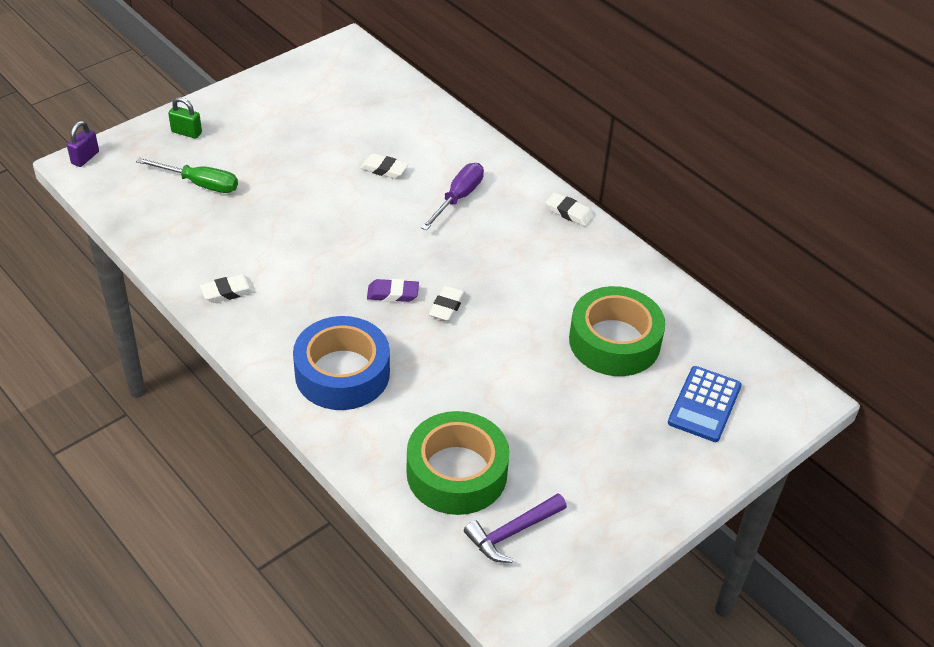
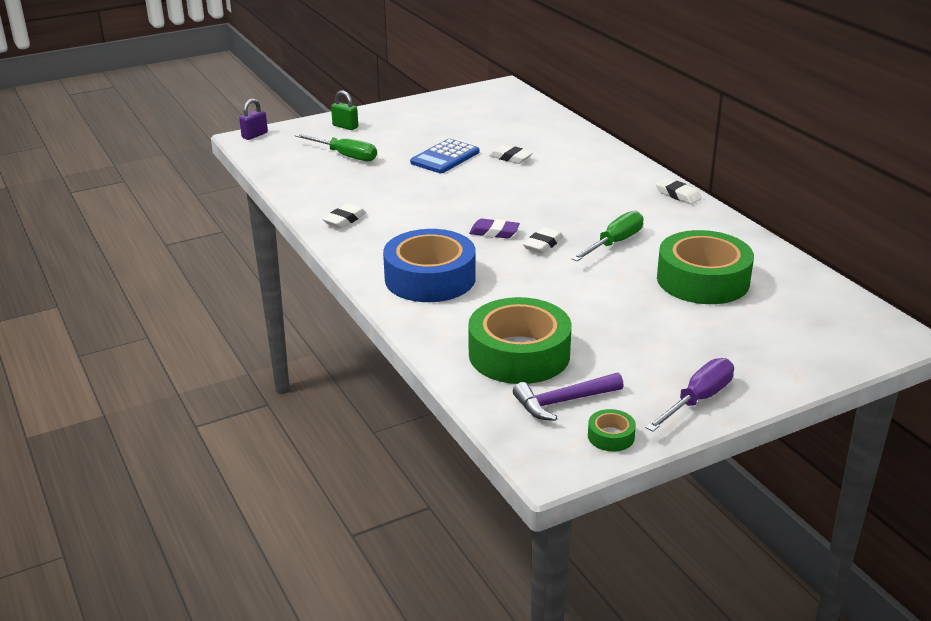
camera: 15 degrees right, 15 degrees down
(228, 292) = (344, 220): white eraser -> white eraser turned 45 degrees counterclockwise
(458, 198) = (574, 179): purple screwdriver -> purple screwdriver (698, 400)
(518, 296) = (614, 243): none -> green screwdriver
(565, 571) = (611, 436): none -> green tape
(704, 404) = (788, 331): blue calculator -> blue calculator (445, 157)

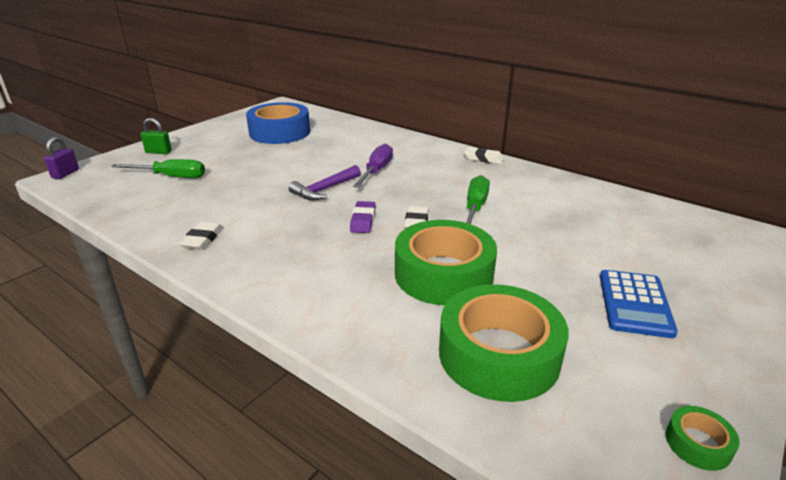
camera: 25 degrees left, 0 degrees up
(430, 278) = (334, 284): blue tape -> blue tape (280, 132)
(445, 157) = (269, 162): blue calculator -> blue calculator (634, 303)
(494, 232) = (363, 220): purple eraser -> purple eraser turned 75 degrees counterclockwise
(510, 158) = (327, 153): white eraser -> none
(563, 402) = (602, 408): purple hammer -> purple hammer (325, 189)
(698, 400) = (716, 357): purple screwdriver -> purple screwdriver (376, 171)
(703, 280) = (577, 224): green tape -> green tape (443, 274)

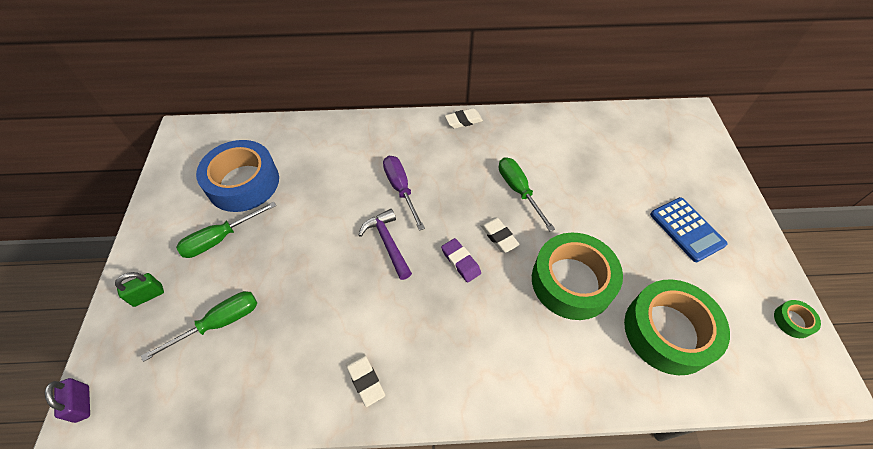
camera: 40 degrees left, 25 degrees up
(229, 147) = (220, 239): none -> green screwdriver
(325, 189) = (387, 243): purple hammer -> purple hammer turned 150 degrees clockwise

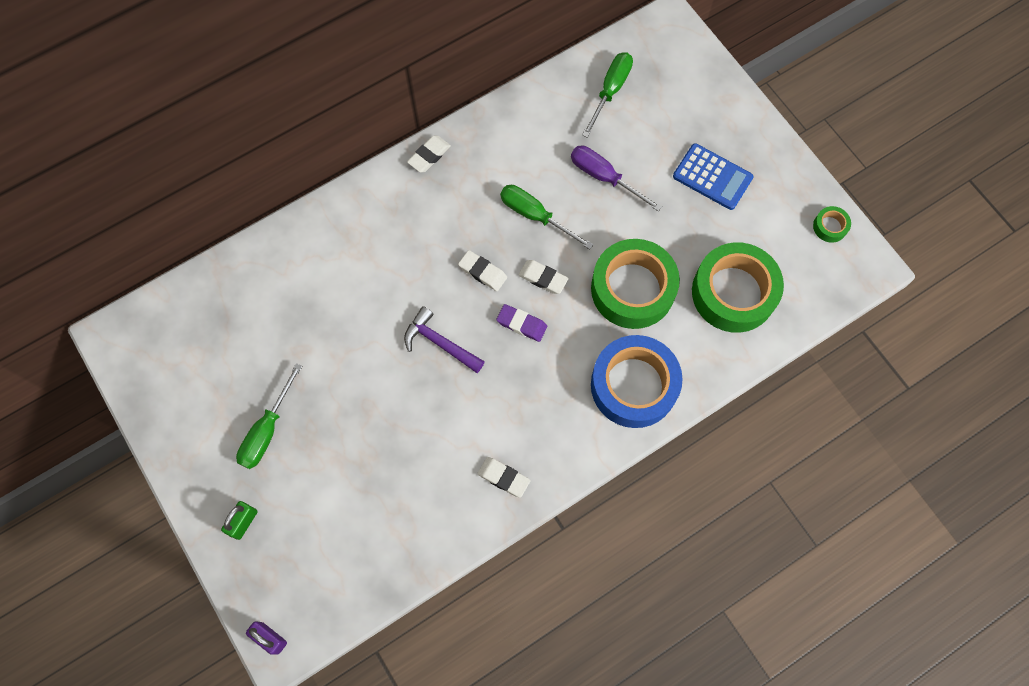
camera: 30 degrees left, 15 degrees up
(219, 323) = (335, 506): green screwdriver -> green screwdriver (610, 91)
(243, 183) = (240, 359): blue tape -> blue tape (633, 385)
(401, 189) = (414, 277): purple screwdriver -> purple screwdriver (604, 177)
(453, 210) = (483, 272): none -> white eraser

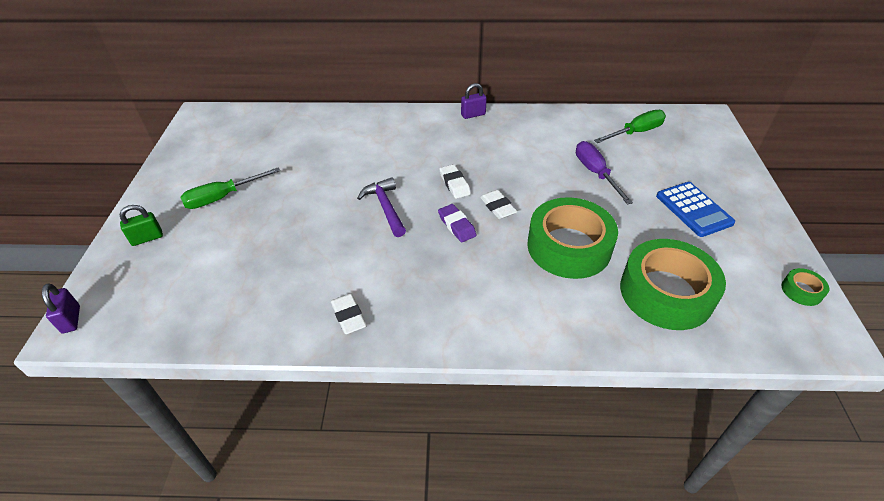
camera: 35 degrees right, 25 degrees down
(429, 156) = (473, 114): white eraser -> purple padlock
(535, 216) = (522, 171): green screwdriver -> none
(633, 385) = (518, 312): blue tape -> none

